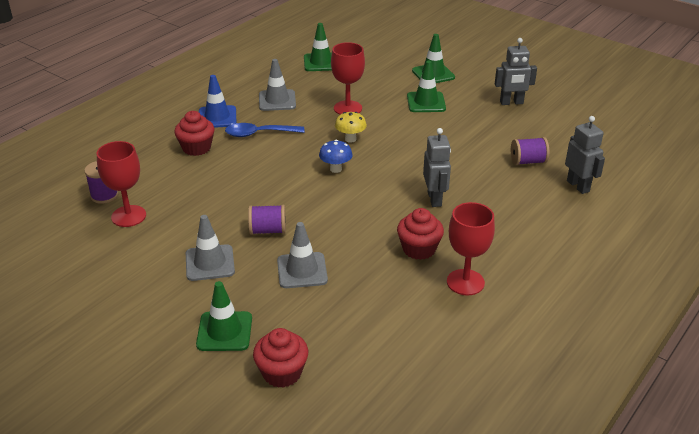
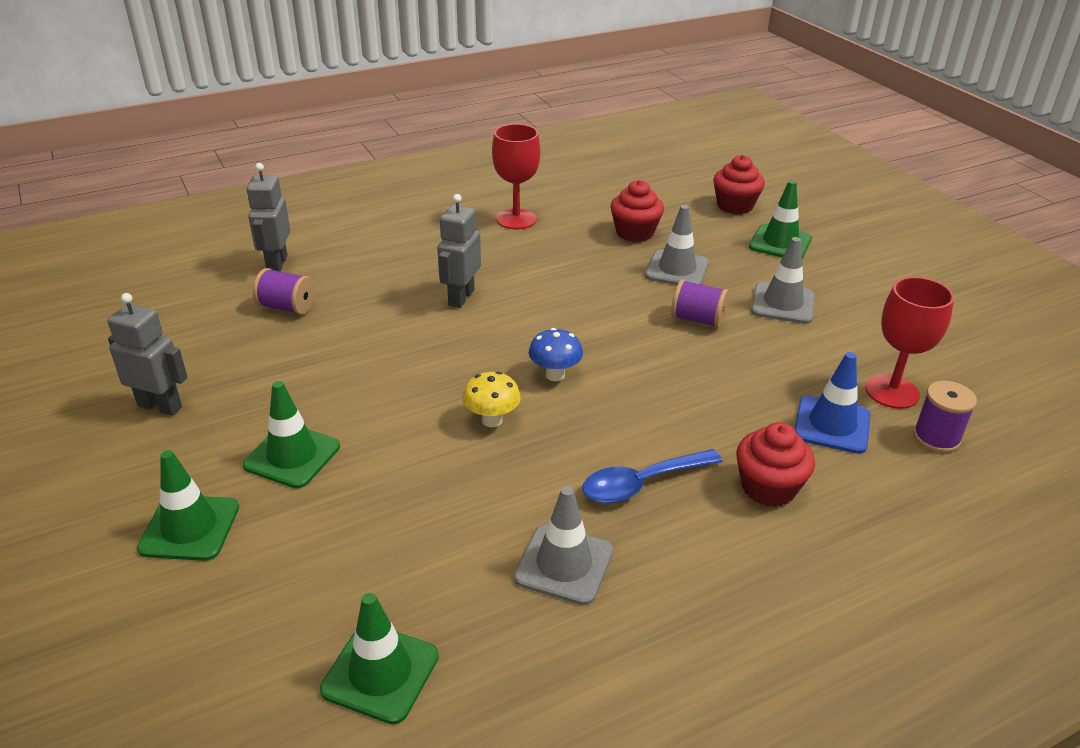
camera: 155 degrees left, 0 degrees up
(217, 117) = (709, 557): blue traffic cone -> blue traffic cone (832, 425)
(259, 134) = (642, 483): blue spoon -> blue spoon turned 135 degrees clockwise
(347, 108) = (441, 491): red goblet -> none
(419, 249) = (533, 255): red cupcake -> red cupcake (635, 233)

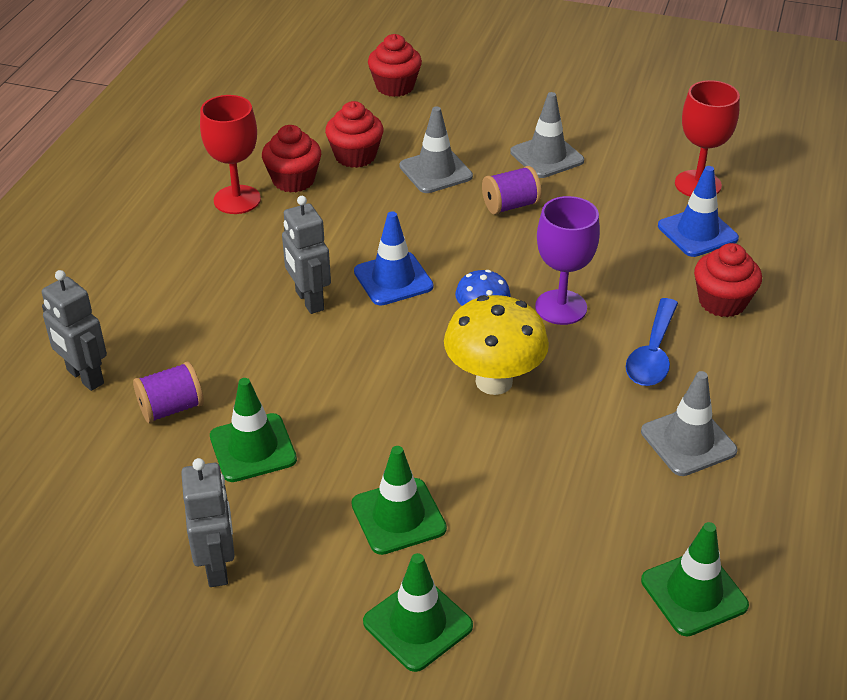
camera: 45 degrees left, 5 degrees up
(160, 406) = (217, 566): grey robot -> grey robot turned 105 degrees clockwise
(492, 420) = (494, 381): yellow mushroom -> yellow mushroom, size x1.77
(534, 317) = (393, 279): none -> blue traffic cone
(569, 226) = (293, 180): none -> red cupcake
(623, 406) = (561, 307): none -> purple goblet
(780, 243) = (474, 103): green traffic cone -> green traffic cone (253, 448)
(936, 438) = (760, 202): purple spool -> none

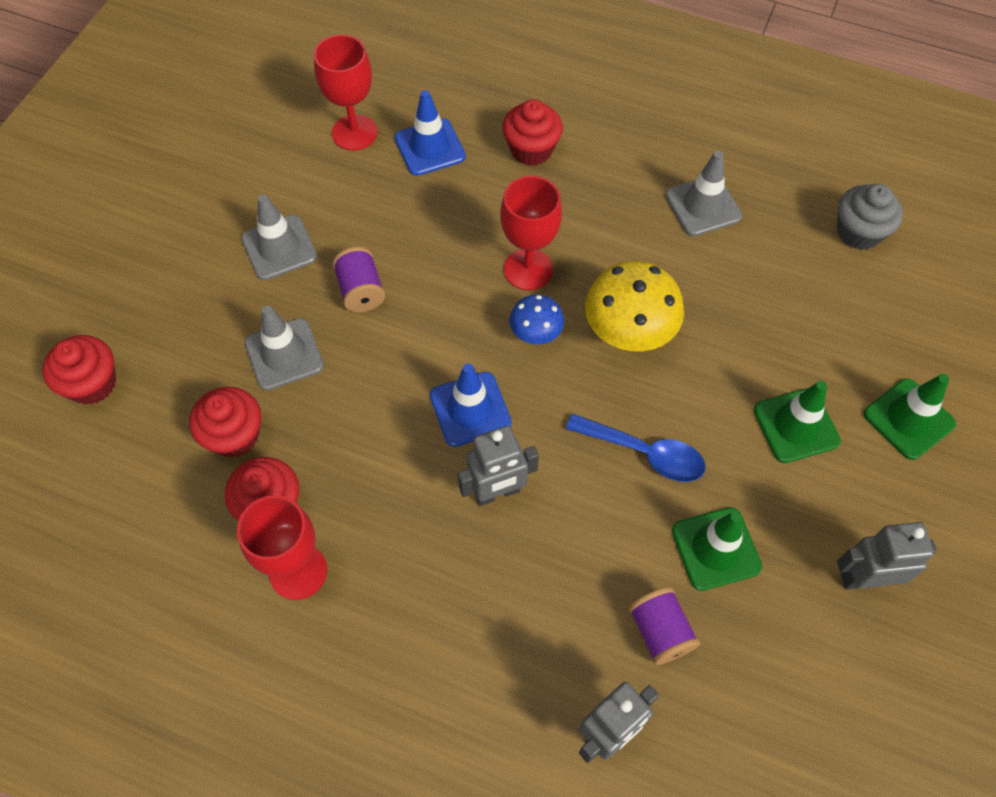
camera: 85 degrees left, 20 degrees up
(561, 307) = (528, 269): purple goblet -> red goblet
(652, 354) = (596, 211): blue spoon -> blue spoon (644, 453)
(694, 593) = (858, 232): green traffic cone -> grey cupcake

